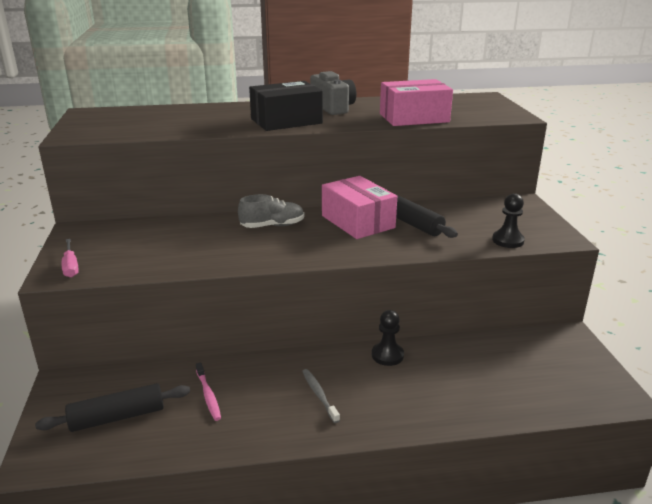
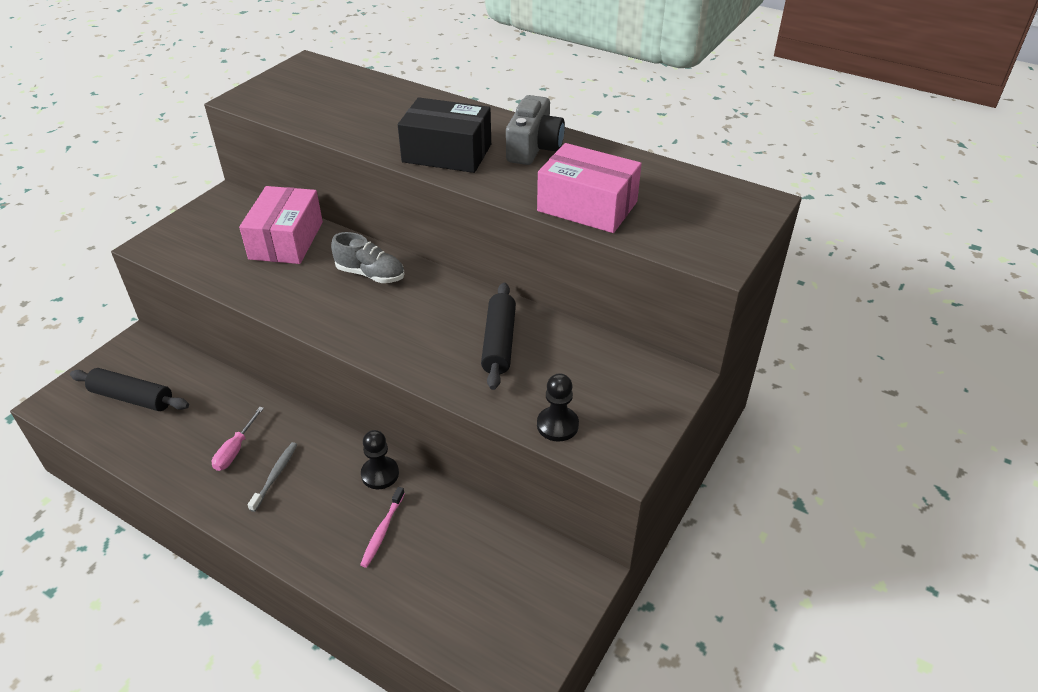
camera: 40 degrees right, 15 degrees up
(71, 266) = (170, 241): pink screwdriver -> pink screwdriver (235, 450)
(208, 395) = (205, 419): pink toothbrush -> pink toothbrush (382, 531)
(357, 222) = (452, 311): pink box -> pink box (286, 240)

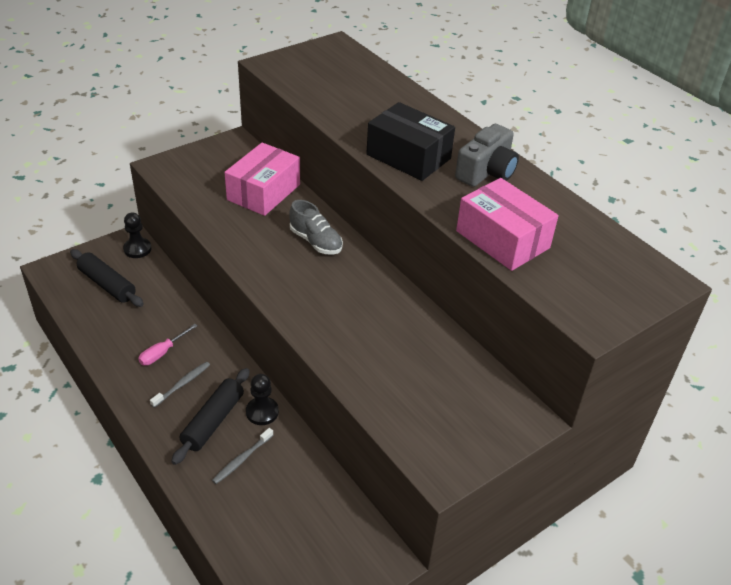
camera: 20 degrees right, 0 degrees up
(382, 531) = (242, 459): pink toothbrush -> grey toothbrush
(499, 343) = (390, 335): black rolling pin -> black rolling pin (213, 421)
(557, 425) = (402, 422): black pawn -> black pawn (137, 249)

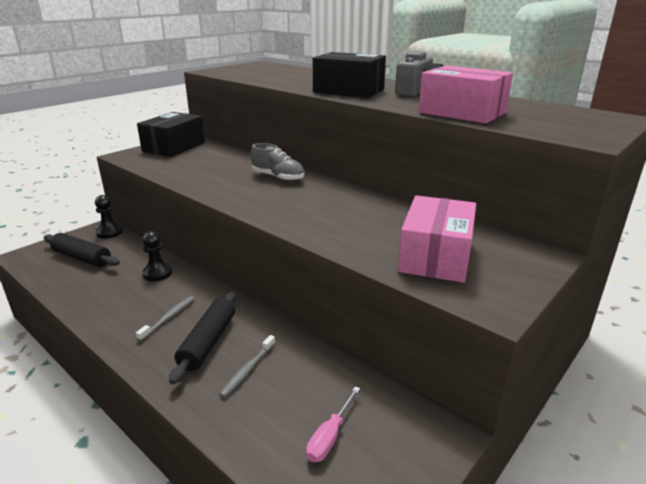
camera: 10 degrees left, 15 degrees down
(162, 353) = (144, 297): pink screwdriver -> pink screwdriver (330, 436)
(216, 157) = (174, 147): none -> black box
(262, 412) = (257, 326): black pawn -> black pawn (157, 273)
(263, 192) = (221, 159): pink box -> pink box (435, 256)

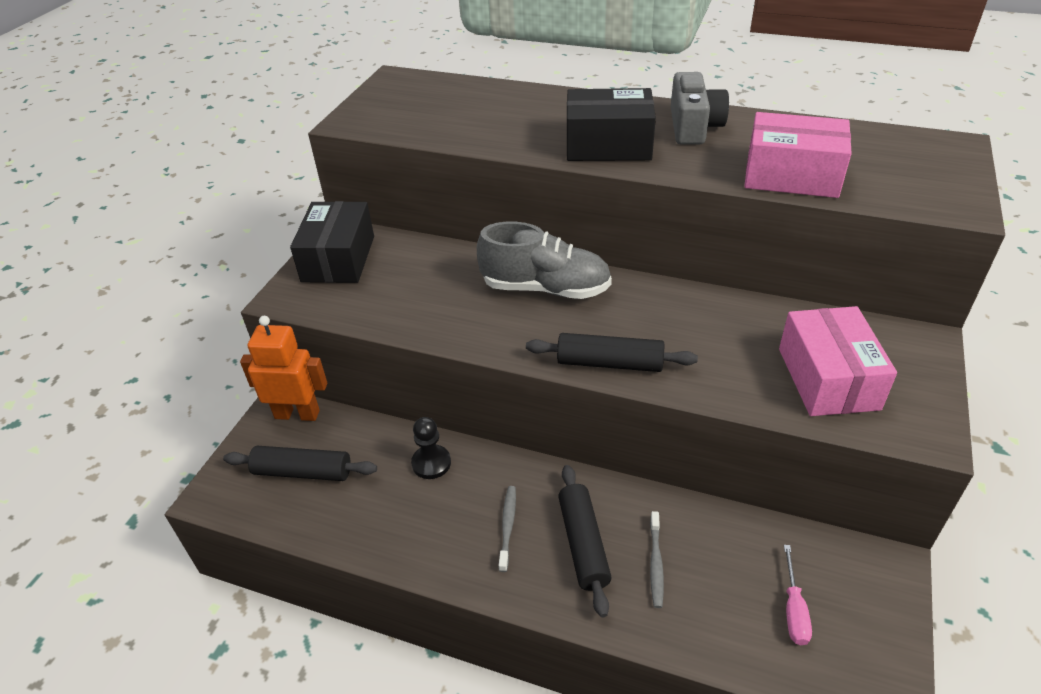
camera: 20 degrees left, 15 degrees up
(109, 232) = (297, 414): black pawn -> orange robot
(278, 178) = (545, 288): grey shoe -> grey shoe, size x1.55
(278, 215) = (609, 363): none -> black rolling pin

